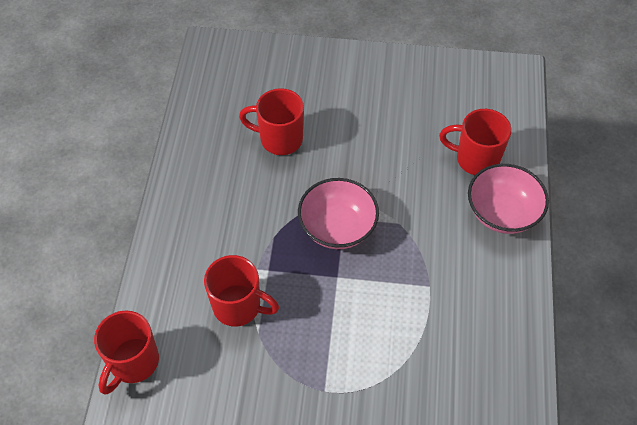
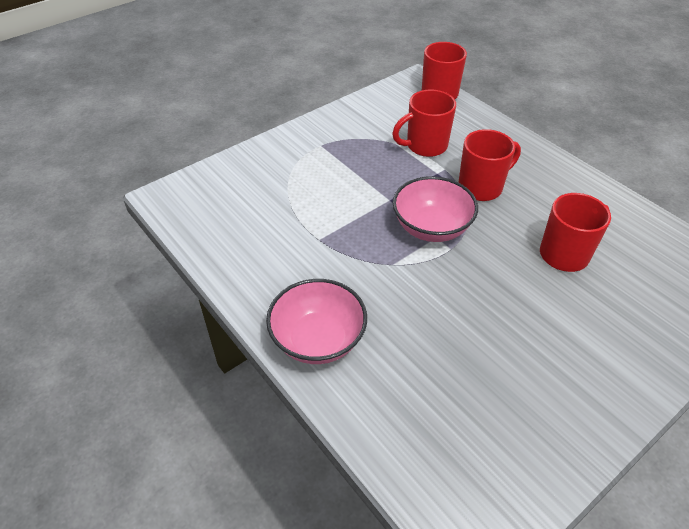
camera: 135 degrees right, 10 degrees down
(475, 159) = (395, 374): red mug -> red mug (481, 187)

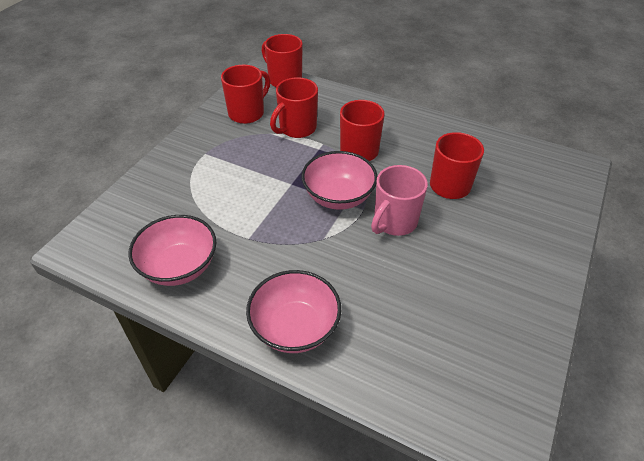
camera: 25 degrees left, 0 degrees up
(242, 244) = (179, 266): none -> pink bowl
(383, 117) = (247, 113): none -> red mug
(477, 273) = (394, 222): none -> pink mug

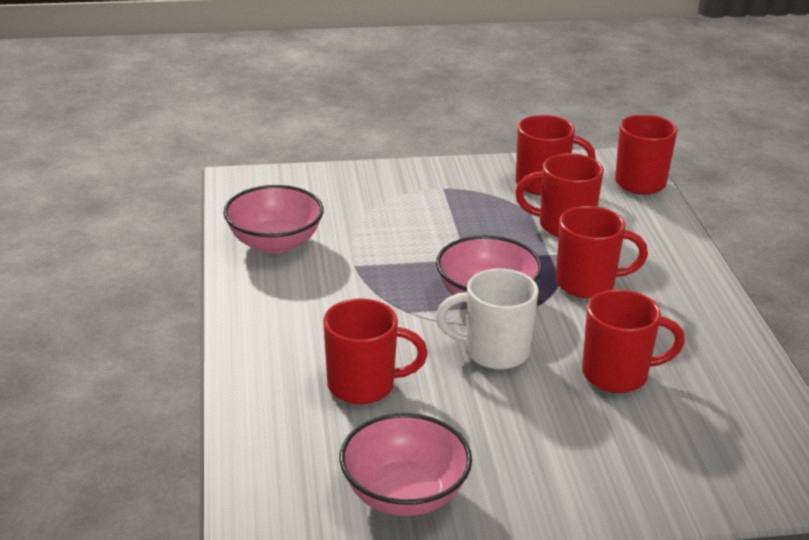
camera: 55 degrees right, 15 degrees down
(295, 327) = (271, 340): pink bowl -> pink bowl (404, 494)
(384, 301) = (364, 386): none -> red mug
(394, 222) = (494, 352): pink mug -> white mug

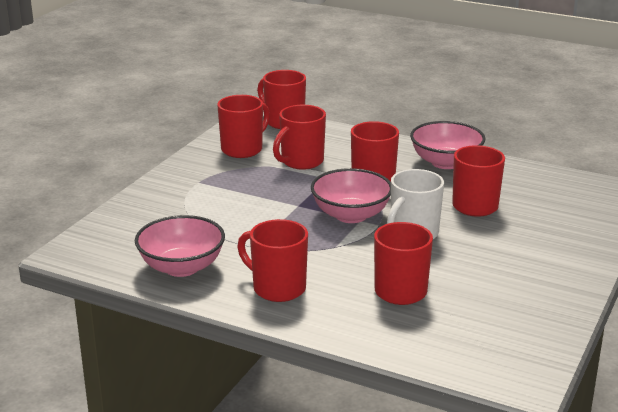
camera: 55 degrees left, 5 degrees down
(290, 308) = (277, 288): none -> red mug
(404, 494) = (528, 314): pink bowl -> pink bowl (445, 162)

